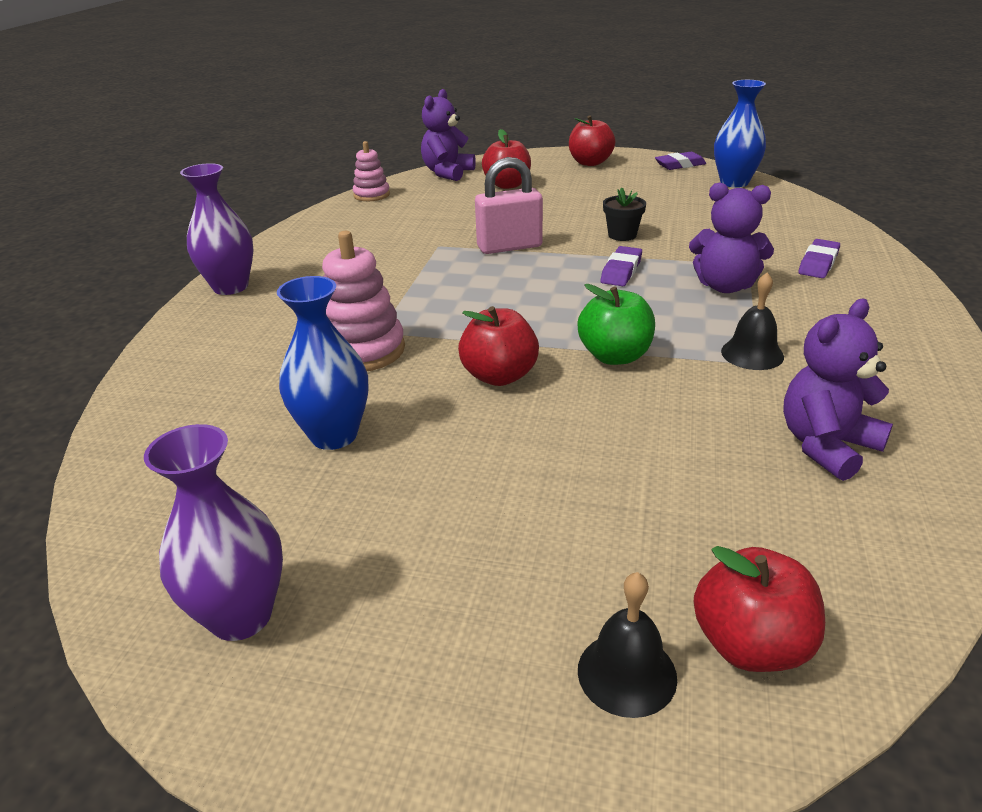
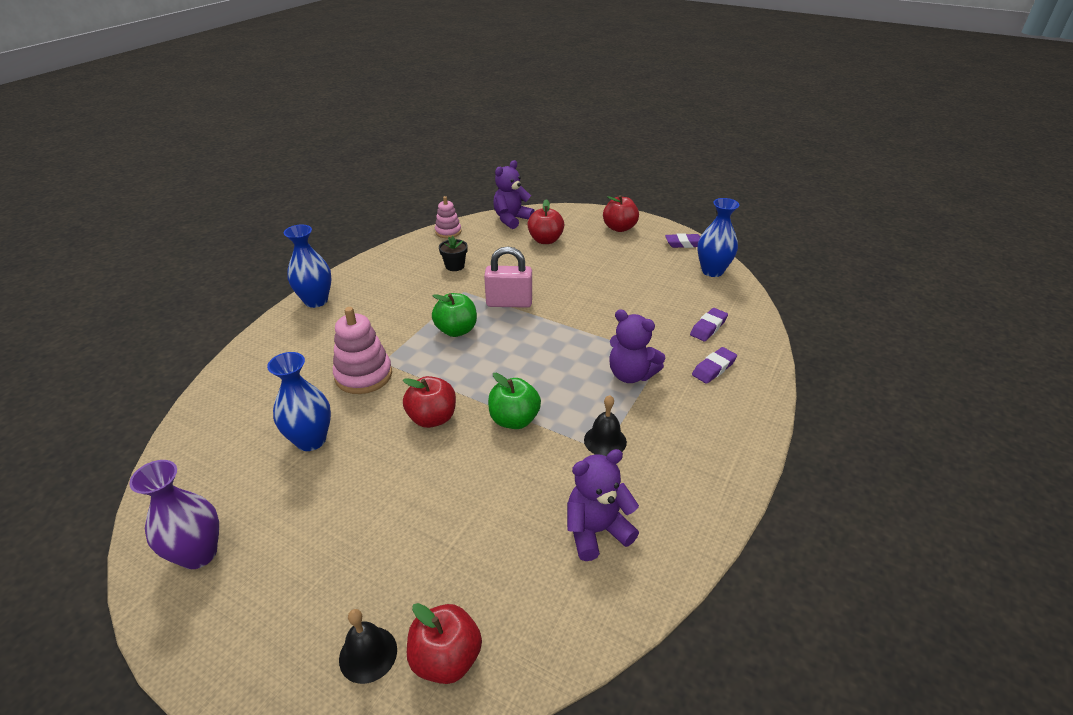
camera: 15 degrees right, 5 degrees up
(230, 287) = (316, 301): purple vase -> blue vase
(460, 283) = (456, 330): none -> green apple
(621, 271) = (569, 343): purple eraser -> purple eraser (708, 327)
(622, 235) = (593, 308): black flower pot -> black flower pot (455, 266)

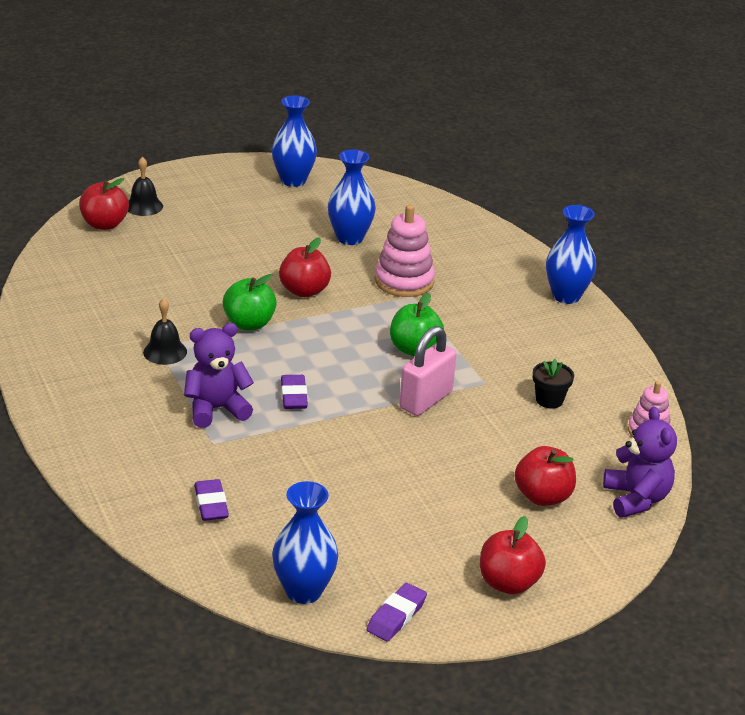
camera: 125 degrees right, 5 degrees down
(198, 554) = (293, 180): purple vase -> blue vase
(596, 531) = (99, 305): purple teddy bear -> none
(713, 368) = (154, 462): purple eraser -> purple eraser (294, 396)

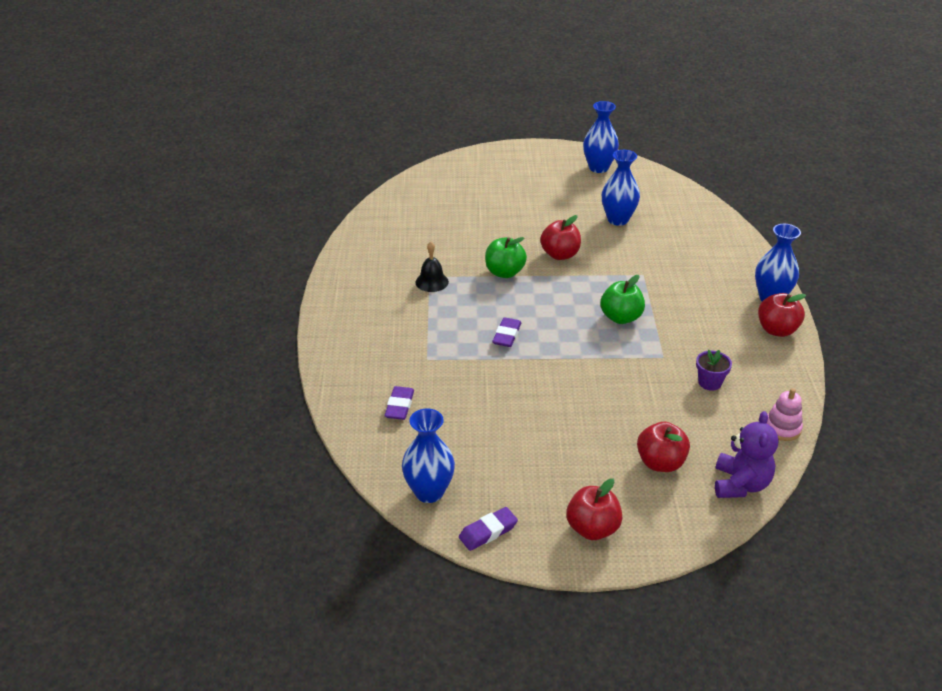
camera: 25 degrees right, 5 degrees up
(104, 224) = (442, 179): red apple -> red apple (777, 330)
(144, 206) = (478, 170): black bell -> none
(216, 409) = (444, 333): purple teddy bear -> none
(404, 281) = (642, 261): pink stacking toy -> none
(425, 400) = (607, 360): pink padlock -> none
(549, 400) = (709, 382): black flower pot -> purple flower pot

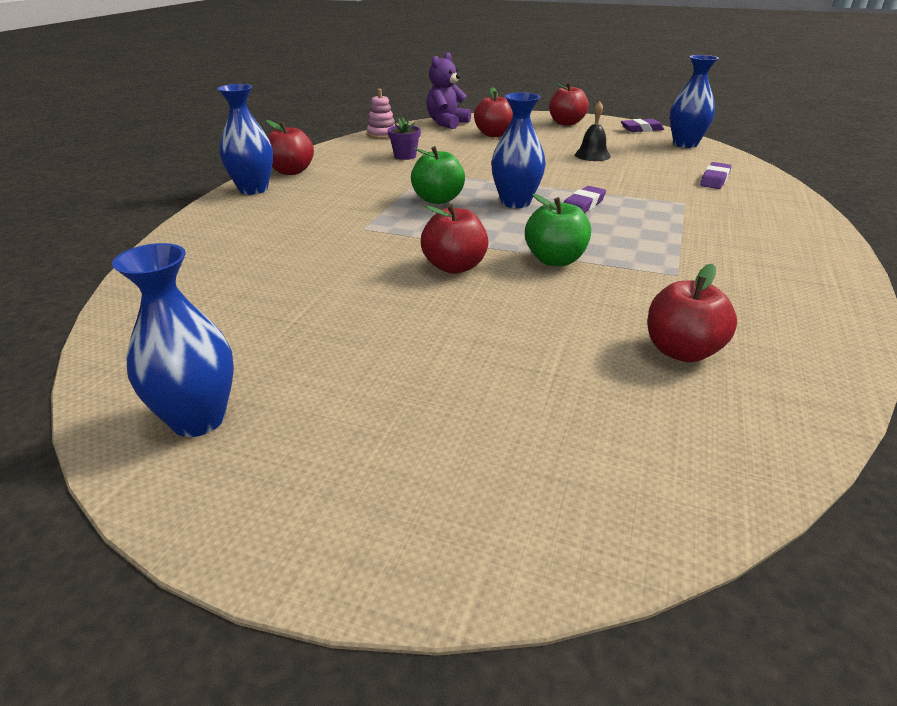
camera: 160 degrees left, 5 degrees down
(425, 228) = (681, 351): none -> red apple
(432, 282) = (674, 267): black bell -> black bell (592, 155)
(618, 219) = (308, 298): blue vase -> blue vase (515, 202)

